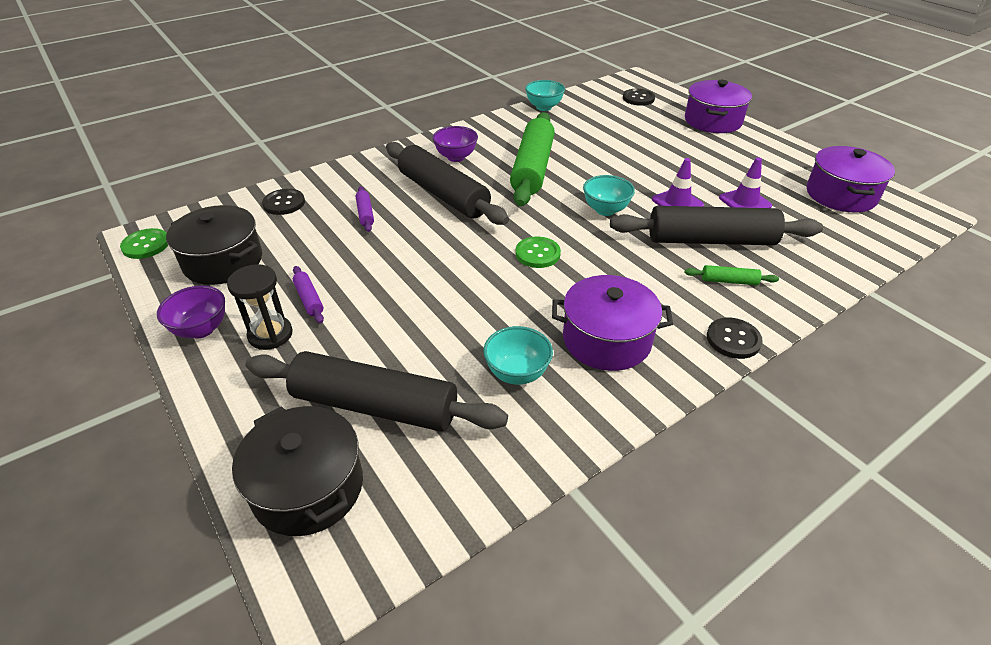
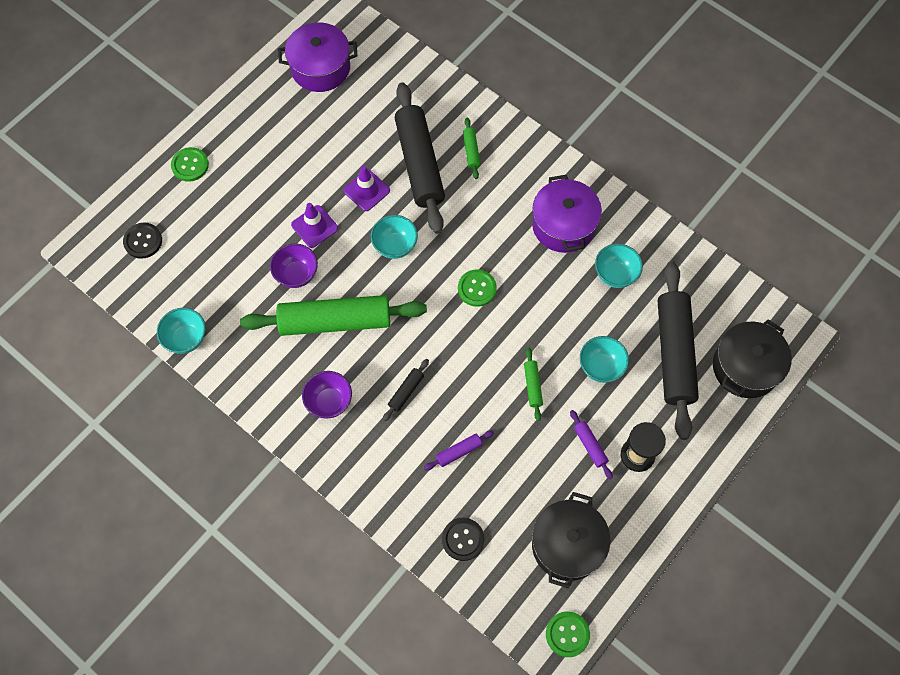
camera: 105 degrees left, 25 degrees up
(201, 329) = (650, 511): purple bowl -> purple bowl (297, 275)
(309, 299) = (590, 446): purple rolling pin -> purple rolling pin turned 75 degrees counterclockwise
(395, 329) = (601, 367): none -> turquoise bowl
(403, 271) = (532, 386): none -> green rolling pin
(443, 194) = (406, 392): black rolling pin -> black rolling pin, size x0.41
(713, 121) = (190, 165): purple pot -> green button
(733, 339) = (537, 149): black button -> none
(745, 202) = (352, 139): purple traffic cone -> purple traffic cone (314, 226)

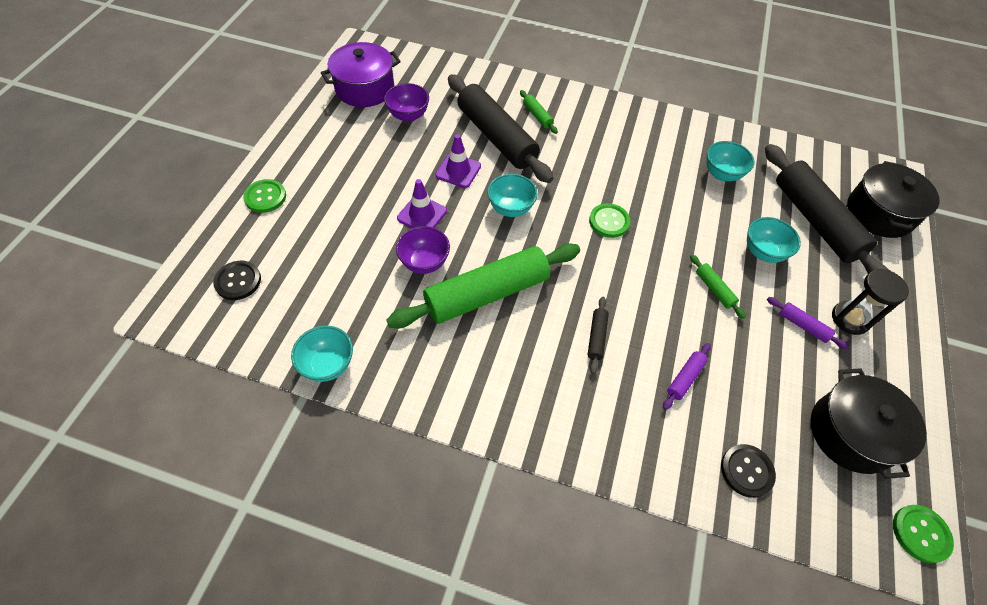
camera: 25 degrees left, 10 degrees down
(329, 402) = (522, 376): purple bowl -> purple bowl (408, 116)
(563, 225) = (652, 149): purple pot -> none

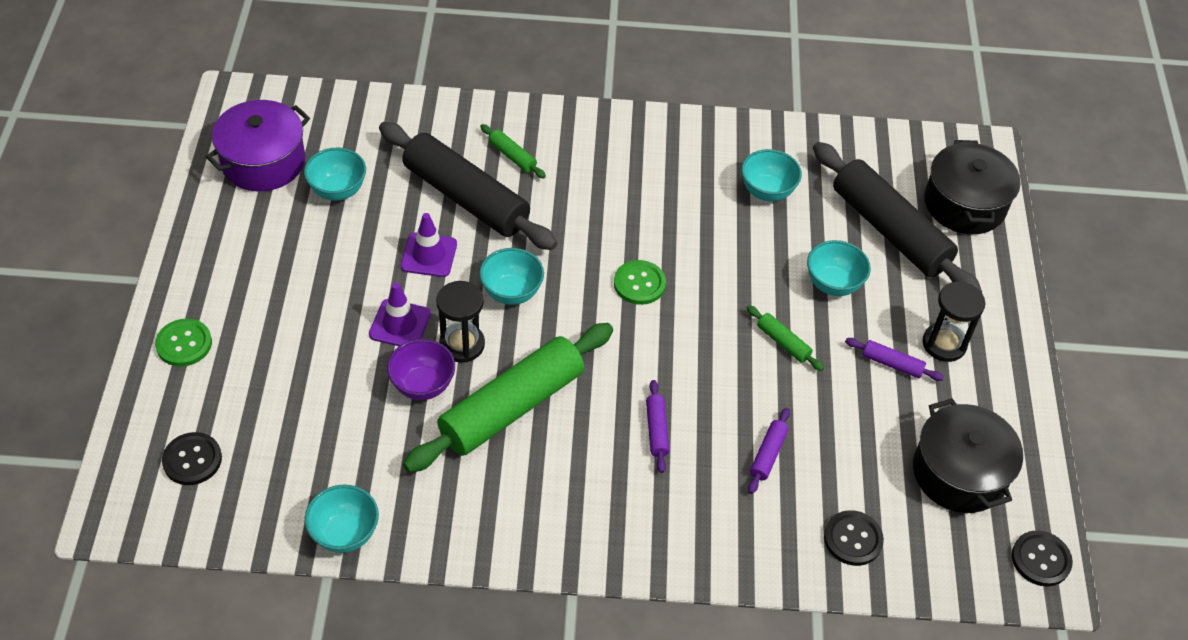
camera: 15 degrees left, 5 degrees down
(408, 116) = (338, 190): purple bowl -> turquoise bowl
(463, 238) = (462, 344): none -> black hourglass
(596, 337) = (656, 430): black rolling pin -> purple rolling pin
(920, 533) = (1041, 559): green button -> black button

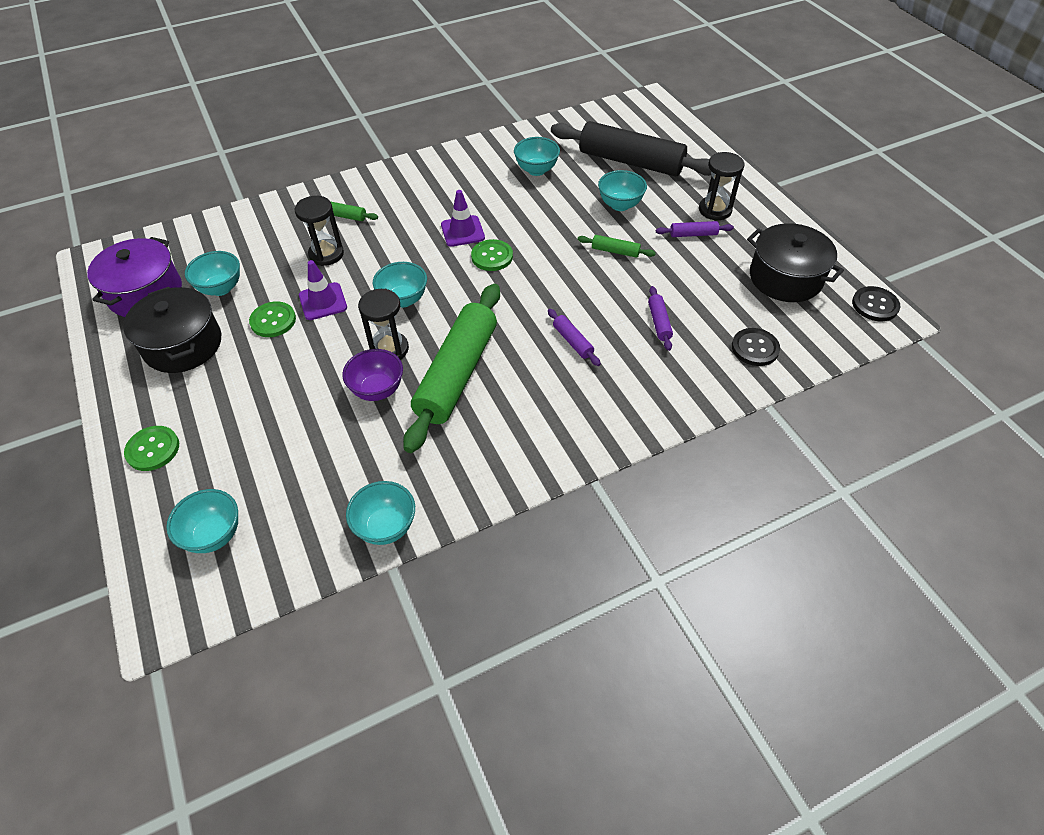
camera: 25 degrees left, 0 degrees up
(192, 460) = (214, 535): black button -> turquoise bowl
(367, 254) = (273, 320): none -> green button
(400, 324) = (331, 356): purple traffic cone -> purple traffic cone (462, 231)
(466, 198) = (326, 254): black rolling pin -> black hourglass
(964, 204) = (663, 131): black pot -> black pot (183, 345)

